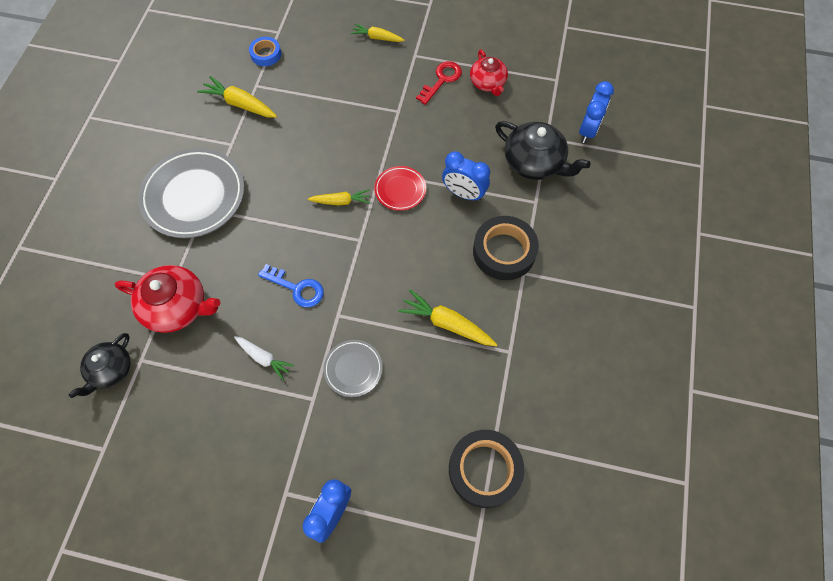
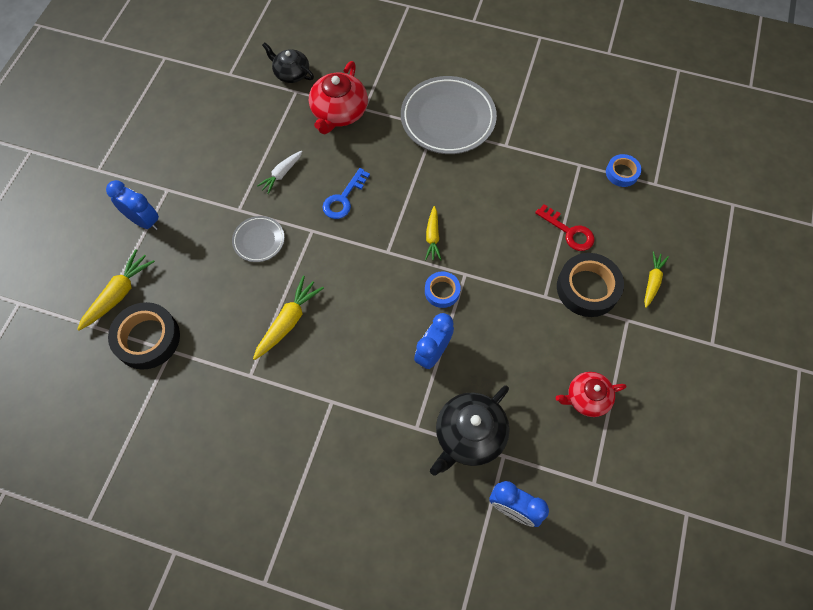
camera: 95 degrees right, 0 degrees up
(240, 104) = (554, 151): yellow carrot -> yellow carrot (119, 294)
(400, 190) = (442, 291): red plate -> blue tape
(441, 80) = (590, 346): red key -> red key (569, 231)
(504, 251) = (359, 385): black tape -> black tape (587, 288)

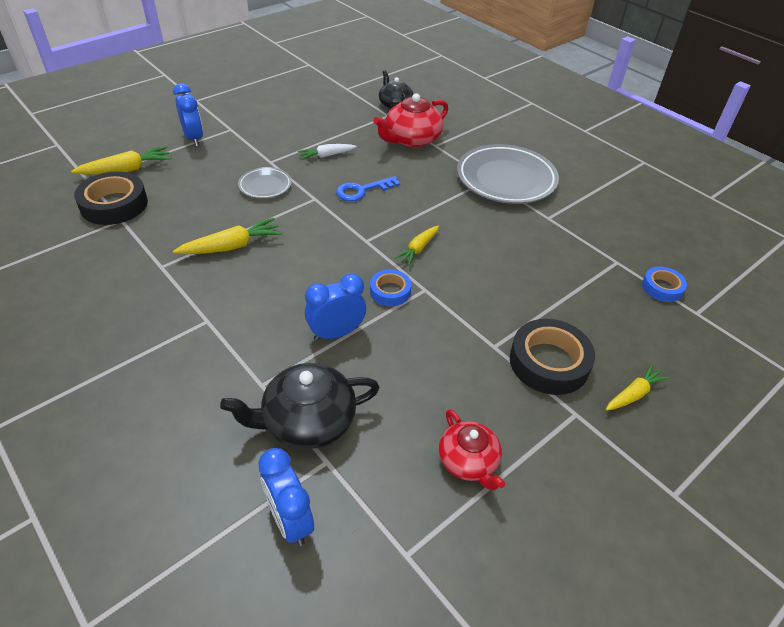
camera: 30 degrees right, 20 degrees down
(569, 231) = (564, 307): red key -> none
(587, 398) = (468, 461): red teapot -> red teapot turned 135 degrees counterclockwise

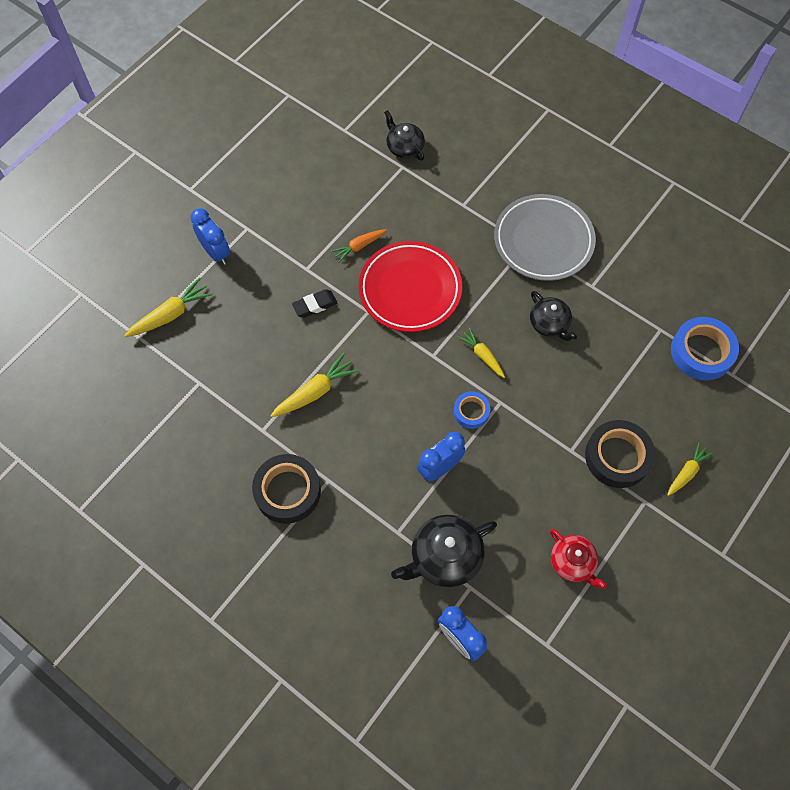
camera: 10 degrees left, 20 degrees up
(114, 204) = (182, 365): black tape -> black tape (287, 491)
(265, 186) = (315, 305): grey plate -> black eraser
(326, 155) = (359, 246): white carrot -> orange carrot
(362, 190) = (410, 289): blue key -> red plate
(411, 139) = (437, 201): red teapot -> none
(418, 249) = (482, 355): yellow carrot -> yellow carrot turned 120 degrees clockwise
(497, 237) = (549, 323): none -> black teapot
(662, 288) = (701, 352): blue tape -> blue tape, size x1.77

